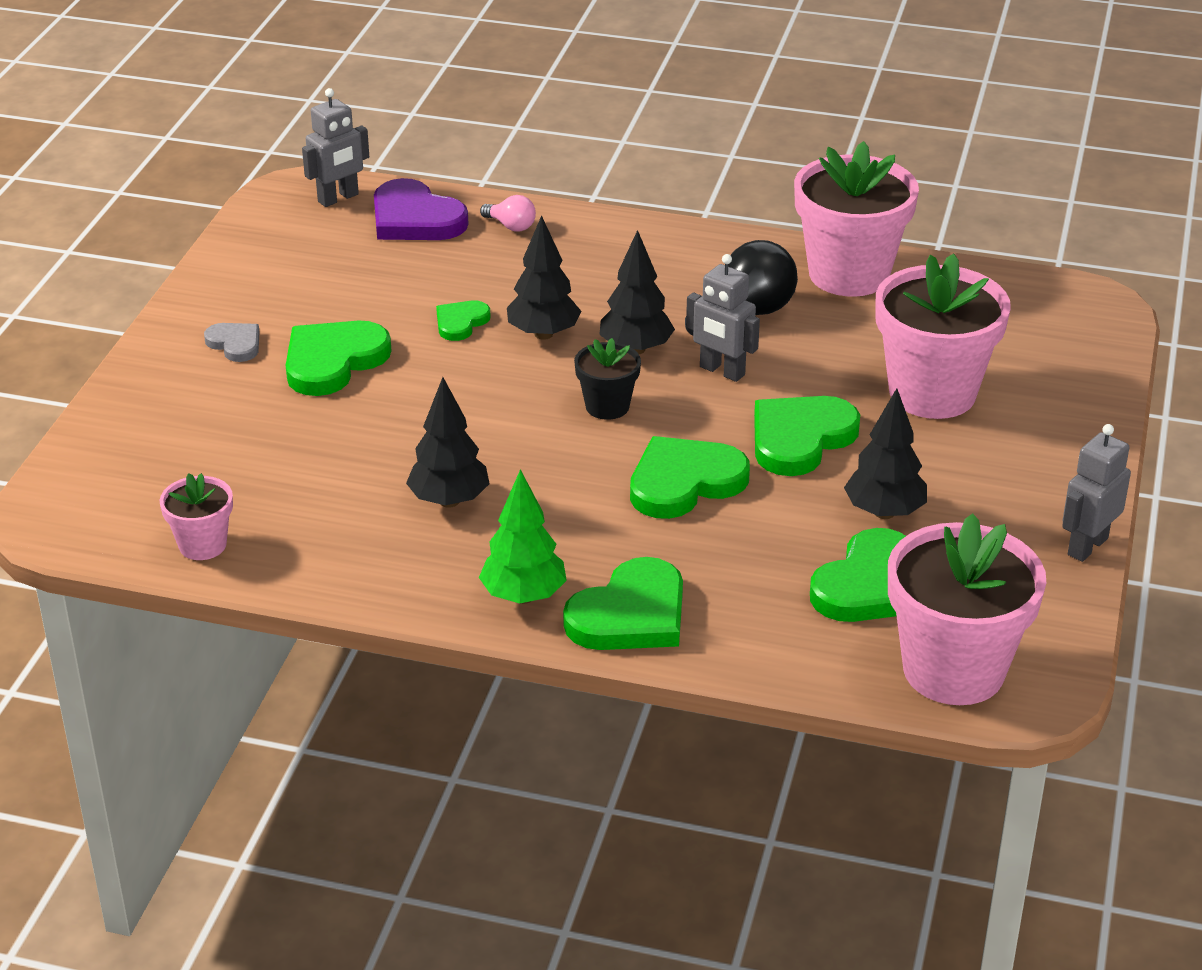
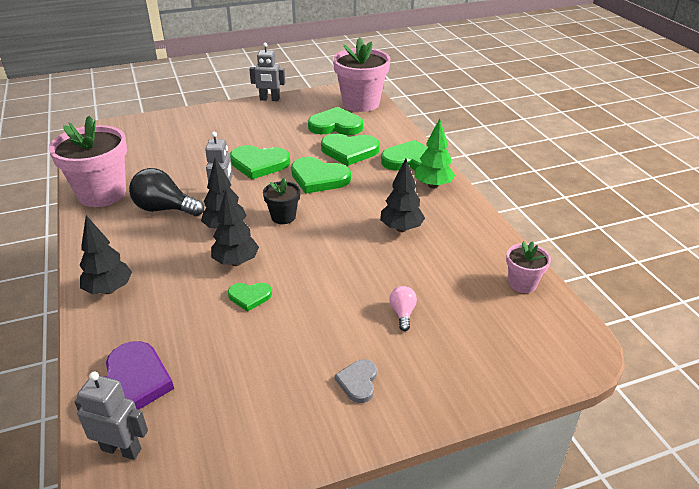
camera: 125 degrees left, 0 degrees up
(333, 361) = (334, 326): green heart -> green heart (349, 151)
(511, 226) = (115, 331): pink light bulb -> pink light bulb (402, 313)
(884, 512) = (290, 135): black tree -> black tree (109, 290)
(932, 393) = (196, 147): pink flower pot -> none

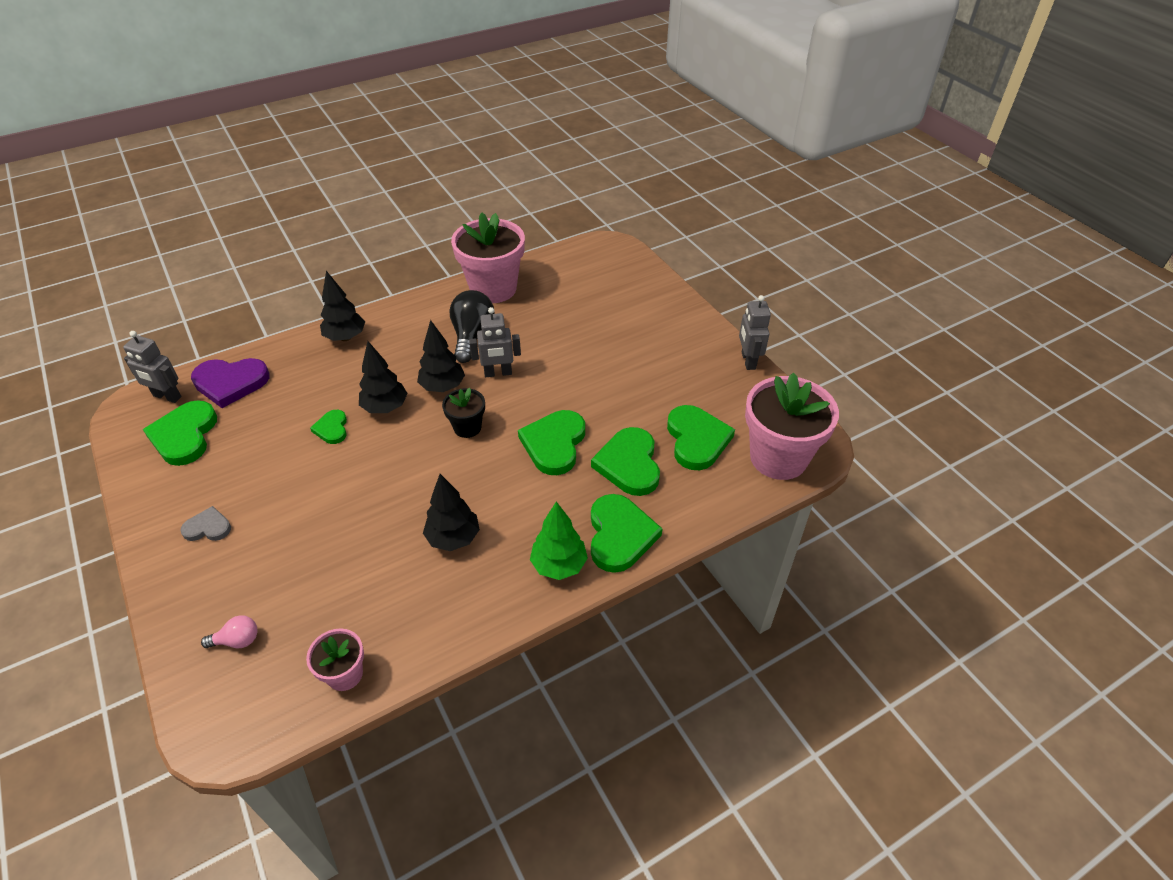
camera: 80 degrees right, 10 degrees up
(121, 449) = (167, 396): grey robot -> grey robot turned 105 degrees clockwise
(259, 164) = (575, 385): green heart -> green heart (184, 435)
(402, 313) = (299, 553): pink light bulb -> pink light bulb (237, 640)

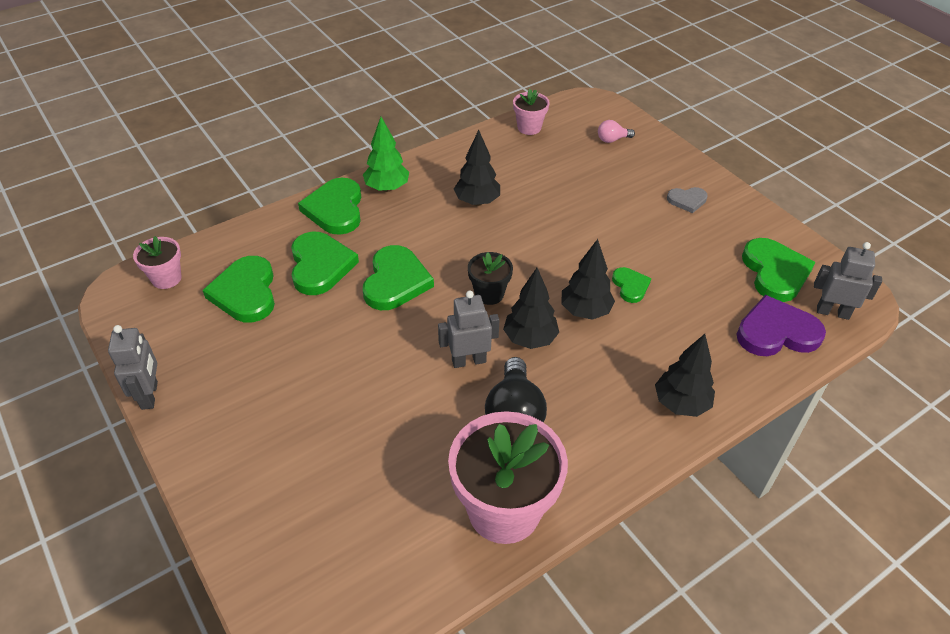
camera: 175 degrees right, 0 degrees up
(778, 458) = (166, 278): pink flower pot -> pink flower pot, size x0.50

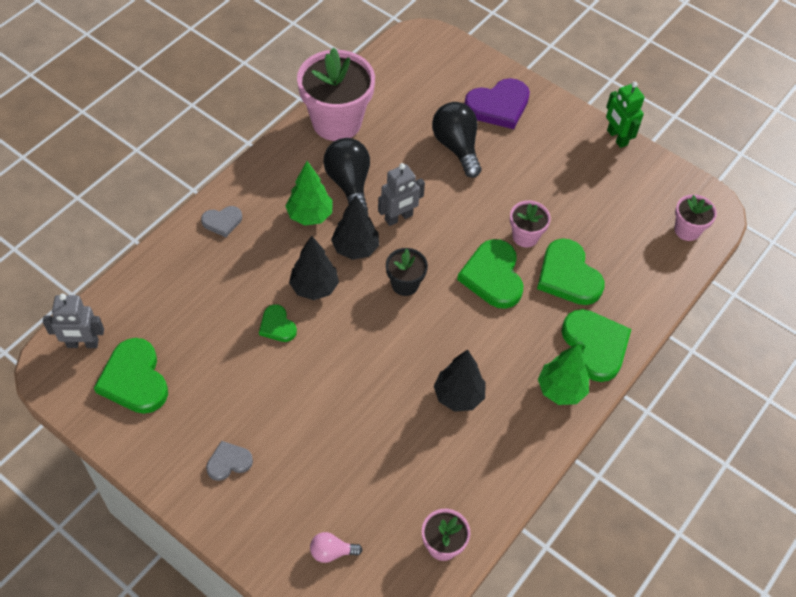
camera: 160 degrees right, 10 degrees up
(150, 395) = (616, 137): grey robot -> green robot
(245, 292) = (612, 233): green heart -> none
(339, 310) = (525, 236): none -> pink flower pot
(357, 432) = (456, 147): none -> black light bulb
(573, 387) = (310, 215): none -> green tree
(612, 140) = (332, 552): pink light bulb -> pink light bulb turned 150 degrees counterclockwise
(681, 404) = (222, 222): black tree -> grey heart
(776, 332) = (139, 308): purple heart -> purple heart (498, 106)

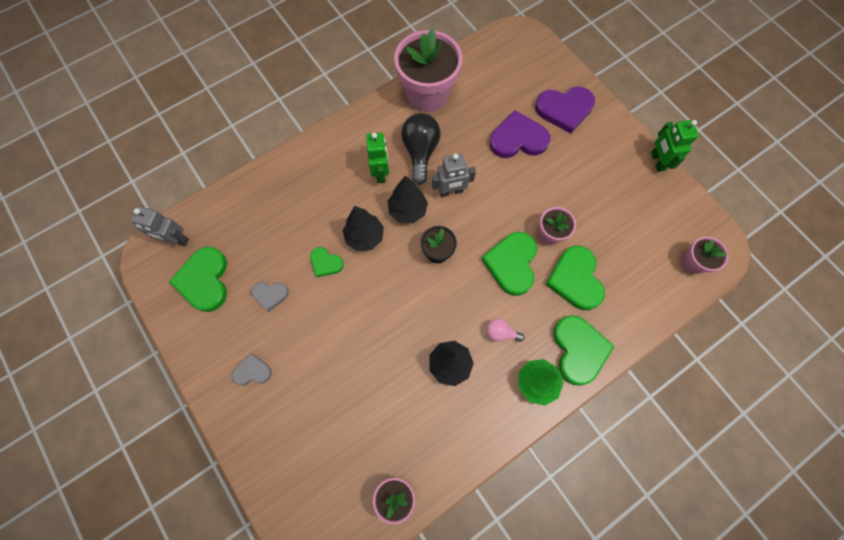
camera: 20 degrees right, 15 degrees up
(222, 222) = (311, 161): grey heart -> grey heart (270, 295)
(277, 326) = (325, 263): green heart -> green heart turned 45 degrees counterclockwise
(310, 215) = (381, 172): green tree -> green robot
(332, 552) = (306, 473): pink light bulb -> pink light bulb (500, 333)
(456, 147) = (518, 139): black light bulb -> purple heart

